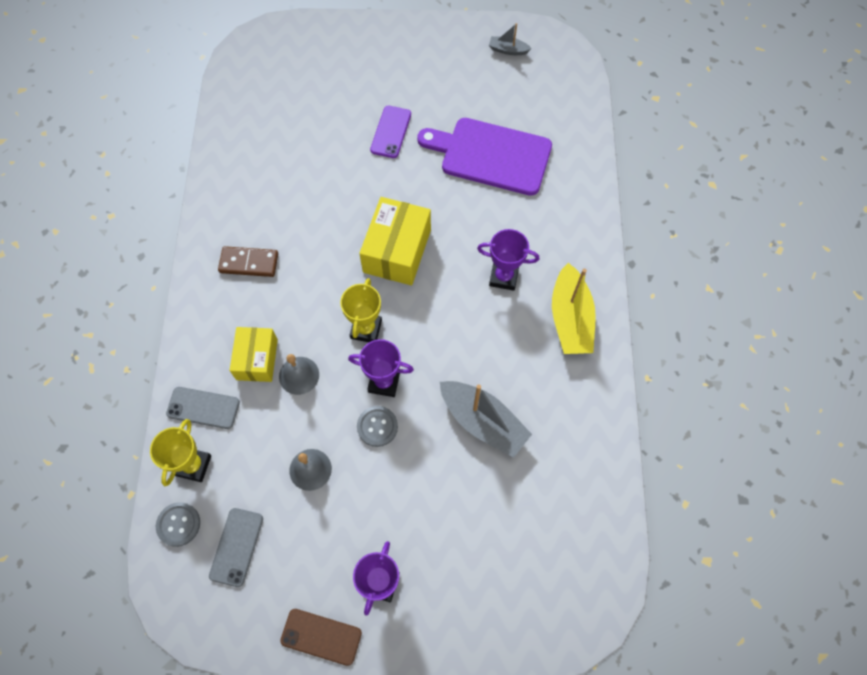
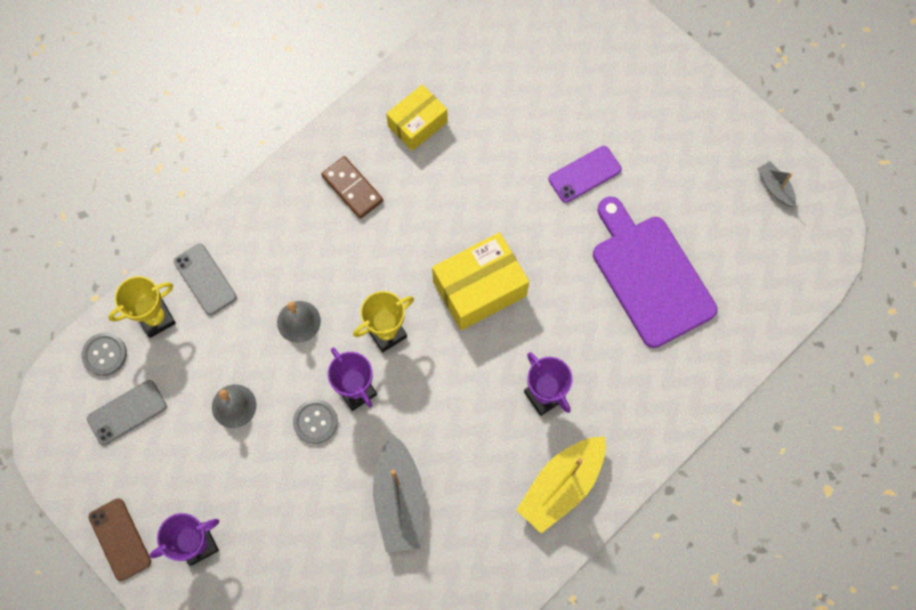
camera: 45 degrees right, 5 degrees up
(257, 359) = (280, 277): yellow box -> yellow box (417, 124)

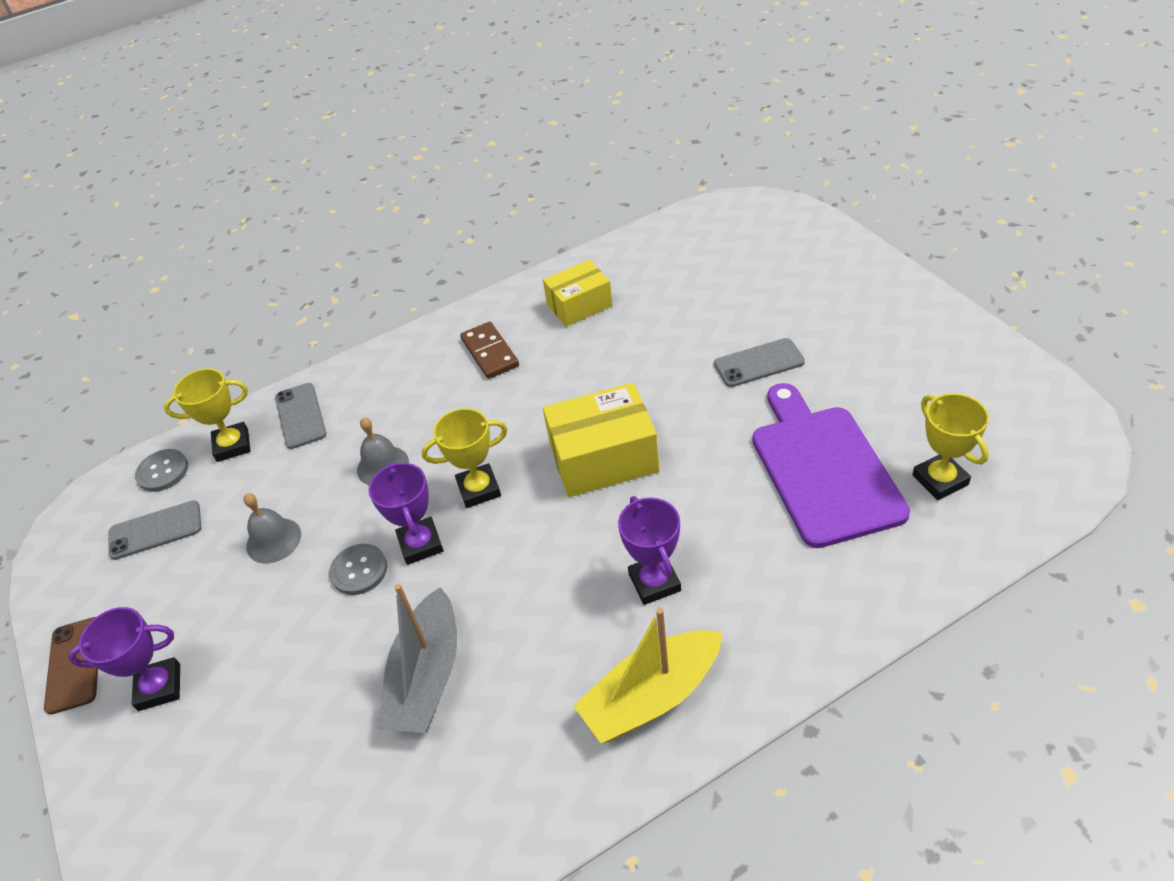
camera: 20 degrees right, 25 degrees down
(584, 174) = (759, 363): purple phone -> grey phone
(735, 274) = (940, 480): none -> yellow trophy
(775, 187) = (1002, 396): grey boat -> none

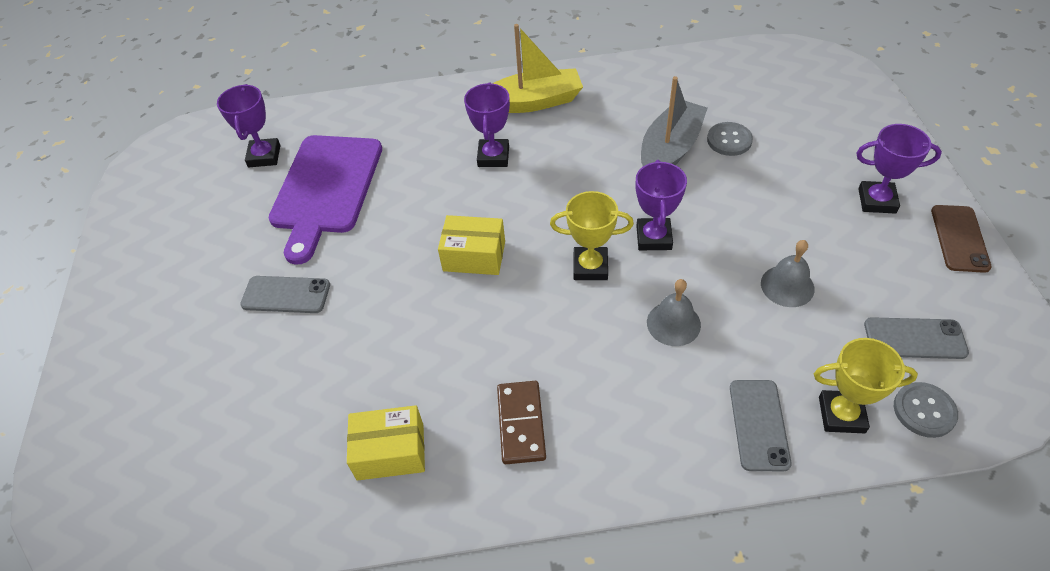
camera: 160 degrees left, 5 degrees up
(359, 570) = (710, 234): grey button -> grey button (729, 140)
(603, 458) = (474, 256): yellow box -> yellow box, size x0.66
(940, 480) = (264, 156): yellow trophy -> purple trophy

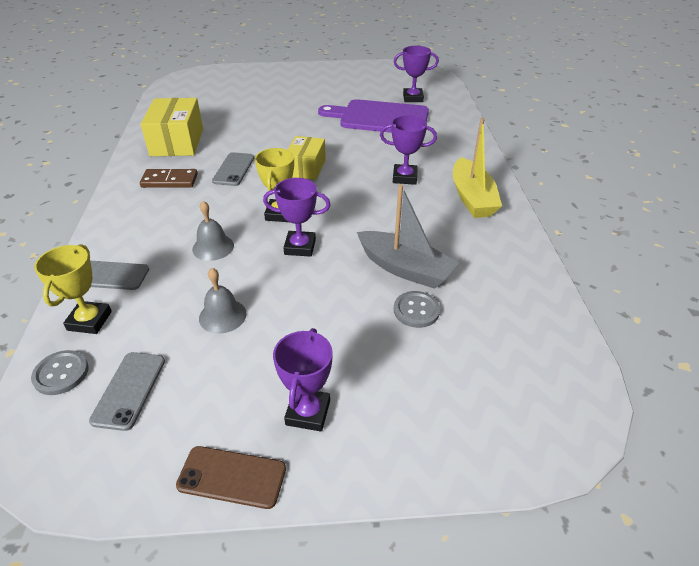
camera: 90 degrees right, 10 degrees down
(286, 295) = (296, 110): grey phone -> grey phone (234, 169)
(390, 451) = (177, 142): yellow box -> yellow box, size x1.51

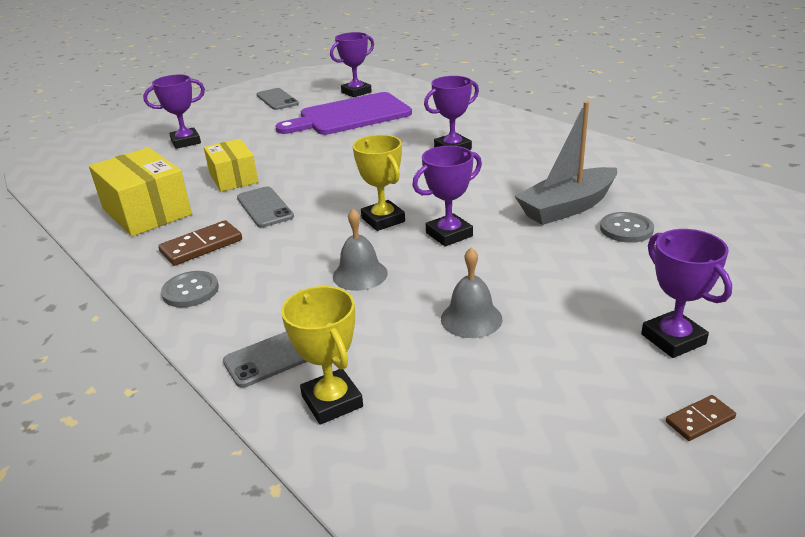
camera: 35 degrees left, 10 degrees down
(61, 373) = (386, 462): grey button -> grey button (190, 291)
(129, 390) = (488, 426): grey phone -> grey phone (277, 99)
(232, 477) = (700, 420): brown phone -> brown domino
(260, 98) = (186, 142): none -> purple trophy
(306, 168) = (344, 177): yellow box -> yellow box (233, 178)
(405, 268) = (567, 207): grey boat -> grey boat turned 150 degrees clockwise
(472, 198) = (533, 140): yellow boat -> none

